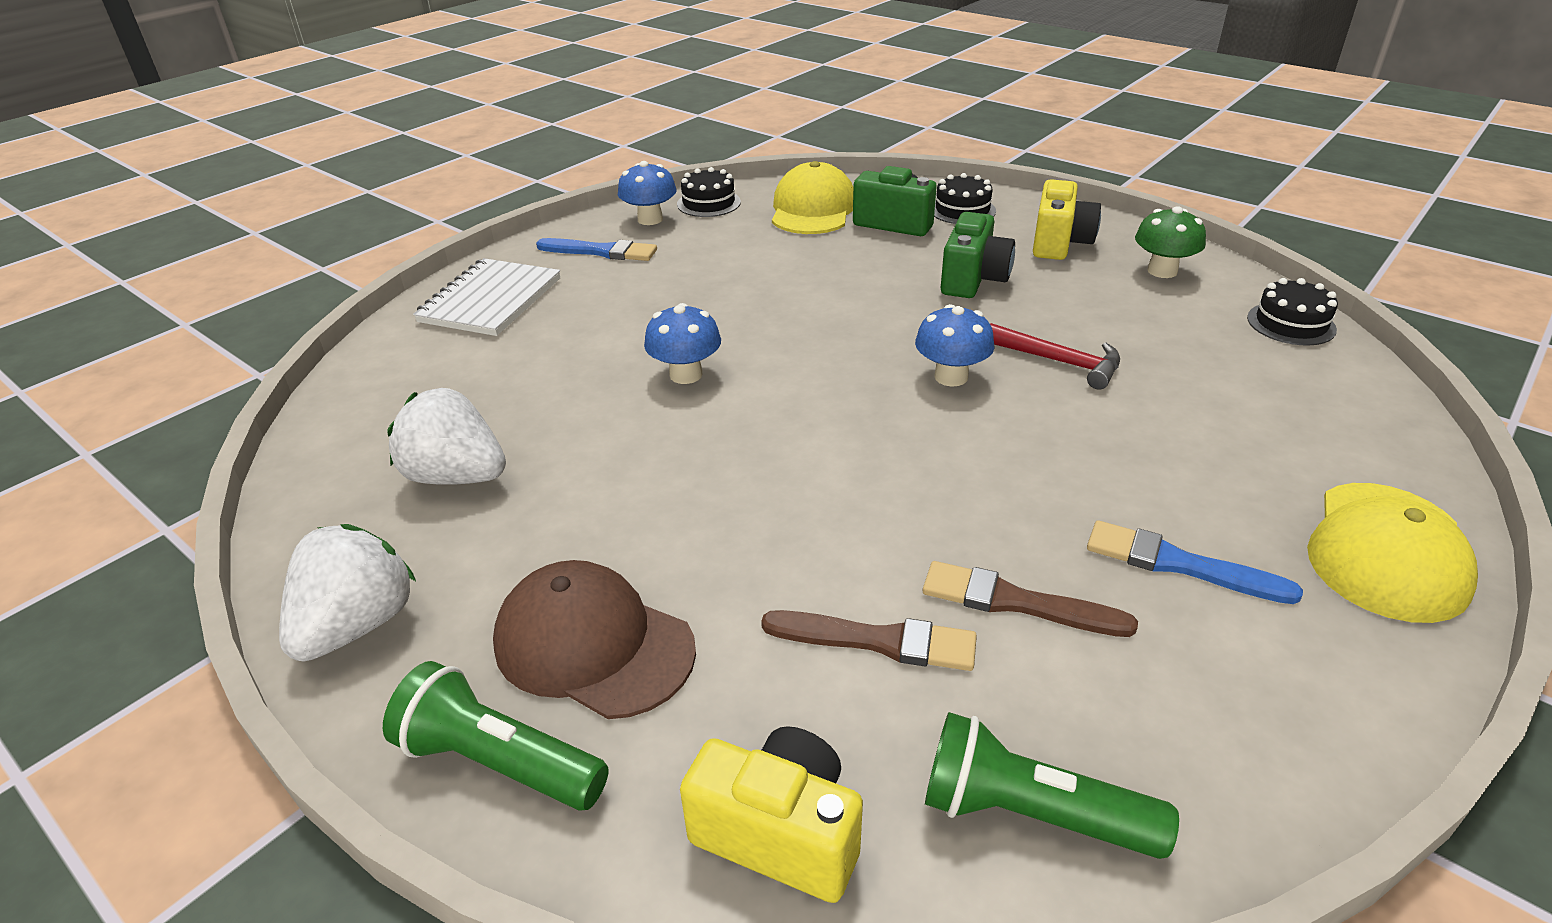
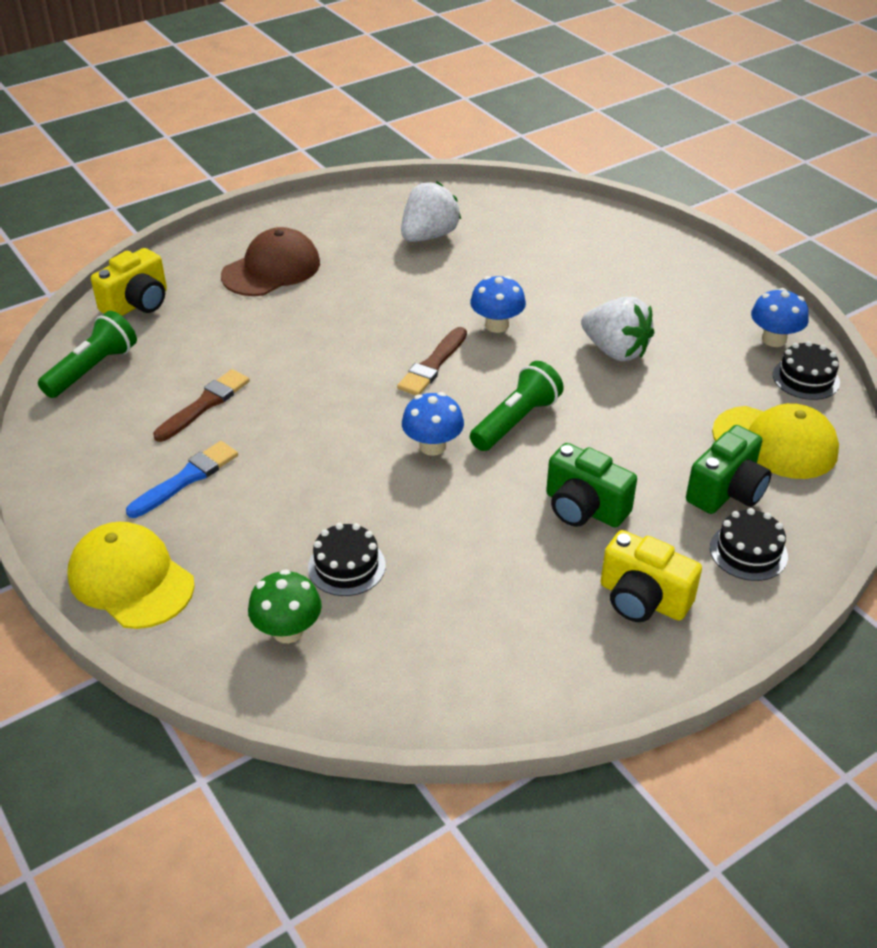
camera: 105 degrees right, 5 degrees up
(357, 625) = (328, 210): white strawberry -> white strawberry (615, 351)
(491, 300) = (641, 253): white notebook -> none
(498, 761) = (224, 242): green flashlight -> green flashlight (516, 421)
(601, 251) = (711, 307): blue brush -> none
(878, 641) = (213, 351): brown brush -> brown brush (433, 365)
(1059, 362) = (424, 512): red hammer -> none
(1162, 271) = (552, 654): green mushroom -> green mushroom (288, 631)
(1291, 323) = (411, 701): black cake -> black cake (346, 566)

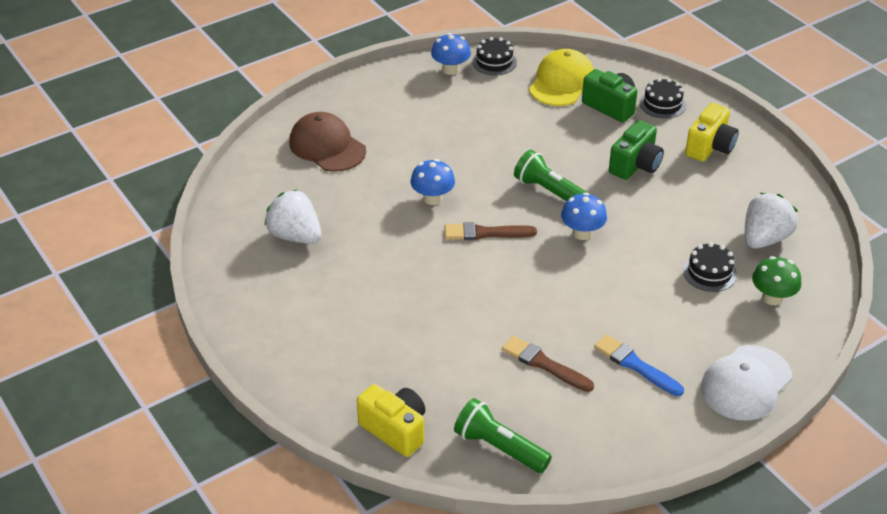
camera: 90 degrees left, 0 degrees up
(131, 579) = (746, 383): yellow cap -> white cap
(271, 269) = (342, 337): brown cap -> brown cap (327, 146)
(433, 365) = (485, 233): brown brush -> brown brush turned 150 degrees clockwise
(615, 351) = (465, 141): white strawberry -> white strawberry (764, 239)

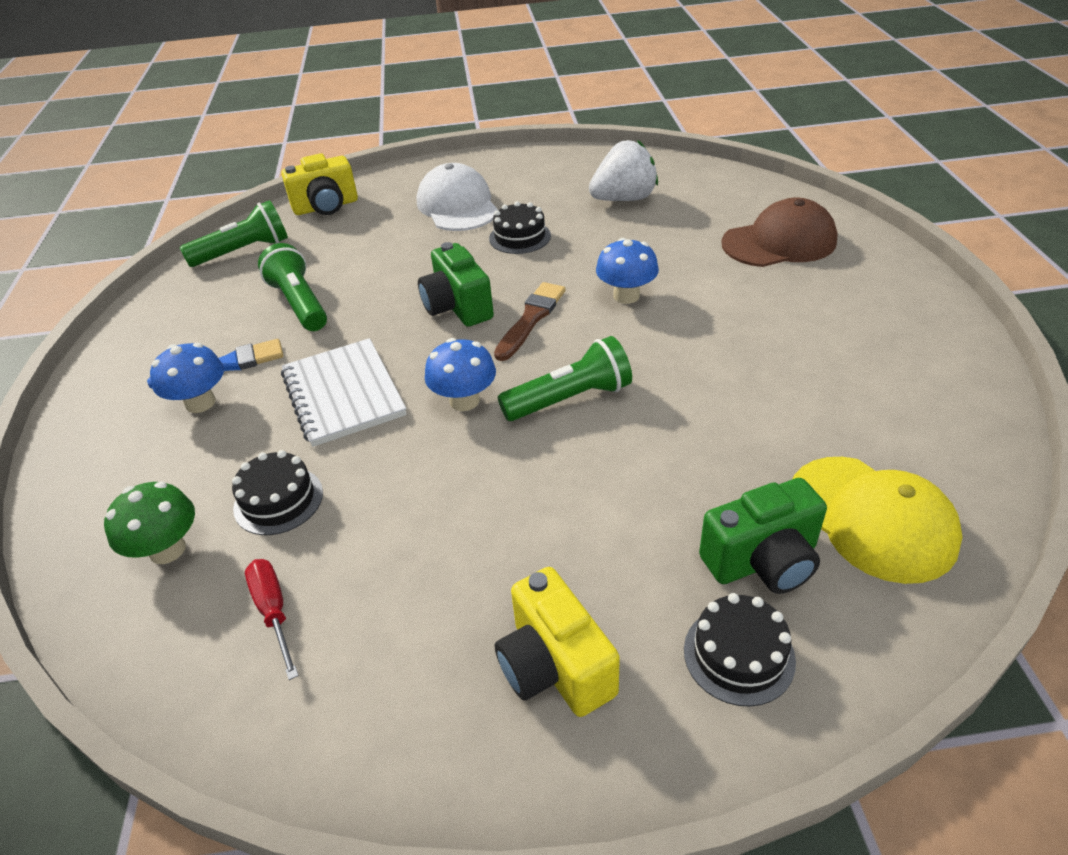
camera: 120 degrees right, 0 degrees up
(450, 69) = (950, 388): blue mushroom -> blue mushroom (200, 403)
(494, 62) = (967, 448): black cake -> black cake (520, 237)
(544, 364) = (299, 303): brown brush -> green flashlight
(615, 288) = (343, 394): none -> white notebook
(635, 165) = (570, 522): green camera -> green camera (457, 307)
(746, 383) = (95, 445): white cap -> white cap (457, 206)
(764, 239) = (273, 612): white strawberry -> red screwdriver

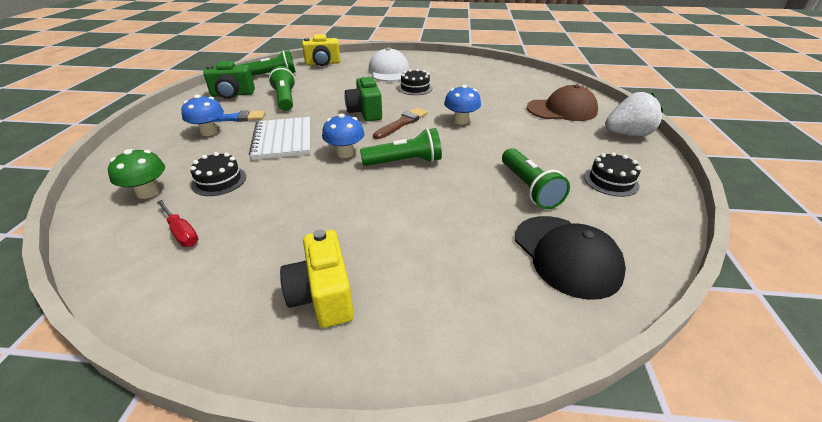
camera: 10 degrees right, 5 degrees down
(273, 612) = (181, 232): red screwdriver -> red screwdriver turned 150 degrees clockwise
(624, 199) = (480, 80): white strawberry -> white strawberry (627, 134)
(739, 655) = (443, 315): black cake -> black cake (611, 181)
(763, 561) = (483, 265): green camera -> green camera (232, 94)
(780, 410) = (529, 188): none -> green flashlight
(872, 518) = (566, 255): yellow cap -> black cap

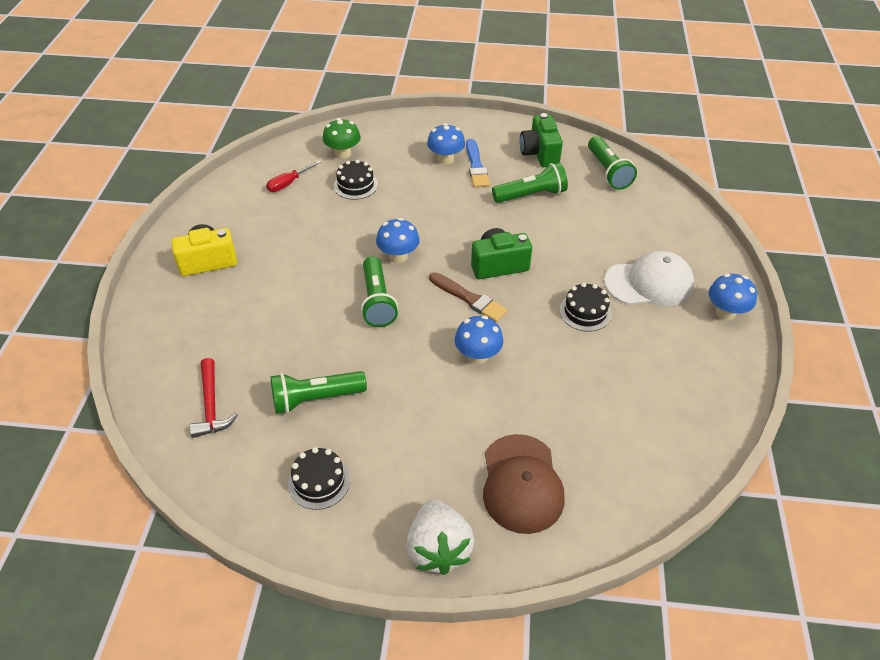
camera: 90 degrees right, 10 degrees up
(283, 140) = (428, 209): white notebook -> none
(323, 63) = (666, 211): yellow camera -> none
(414, 58) = (725, 312): none -> blue mushroom
(566, 255) = (211, 405): black cap -> red hammer

